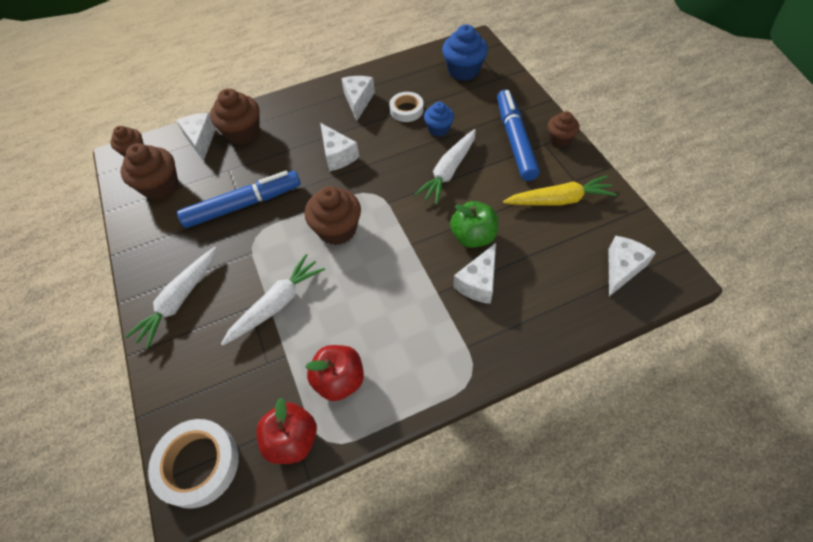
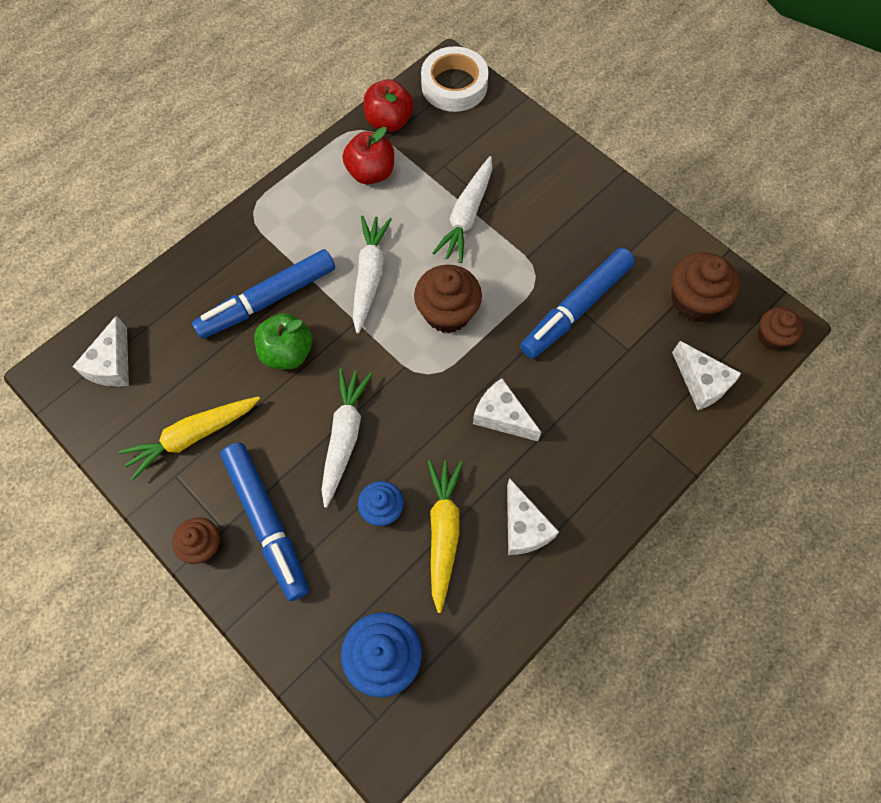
camera: 155 degrees right, 10 degrees up
(179, 300) = (566, 190): white carrot -> white carrot (369, 276)
(243, 133) = (653, 412): brown cupcake -> none
(406, 110) = (443, 532): white tape -> yellow carrot
(478, 283) = (268, 300): white cheese -> blue marker

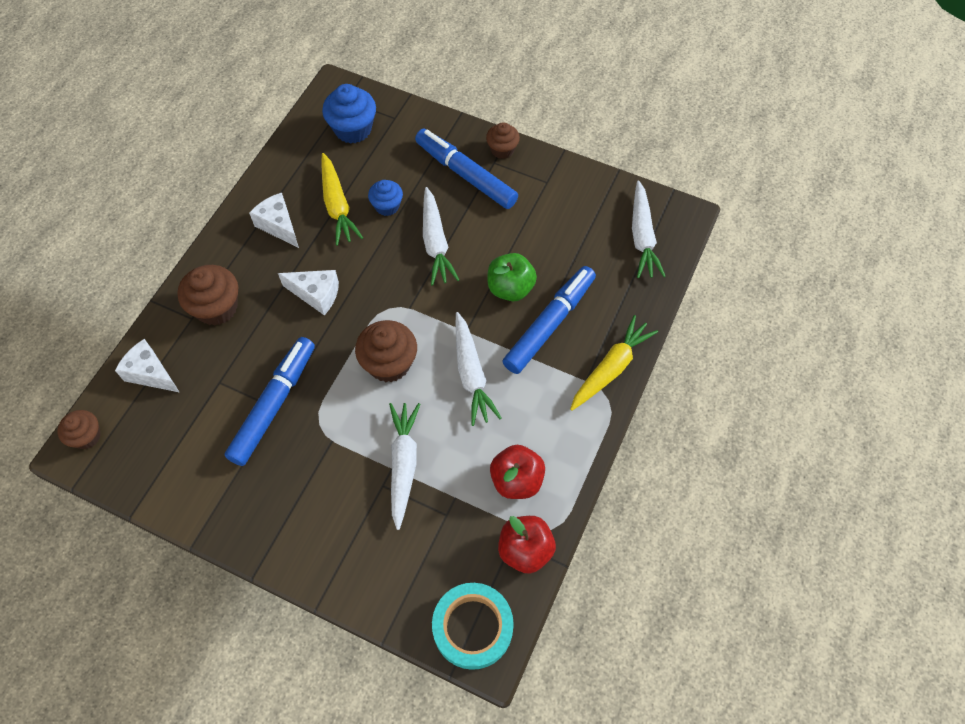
camera: 160 degrees right, 5 degrees down
(113, 364) = (642, 236): white cheese -> white carrot
(193, 436) = (549, 209): yellow carrot -> yellow carrot (610, 368)
(454, 85) = (472, 627): white tape -> turquoise tape
(694, 300) = (163, 448): brown cupcake -> brown cupcake (217, 307)

